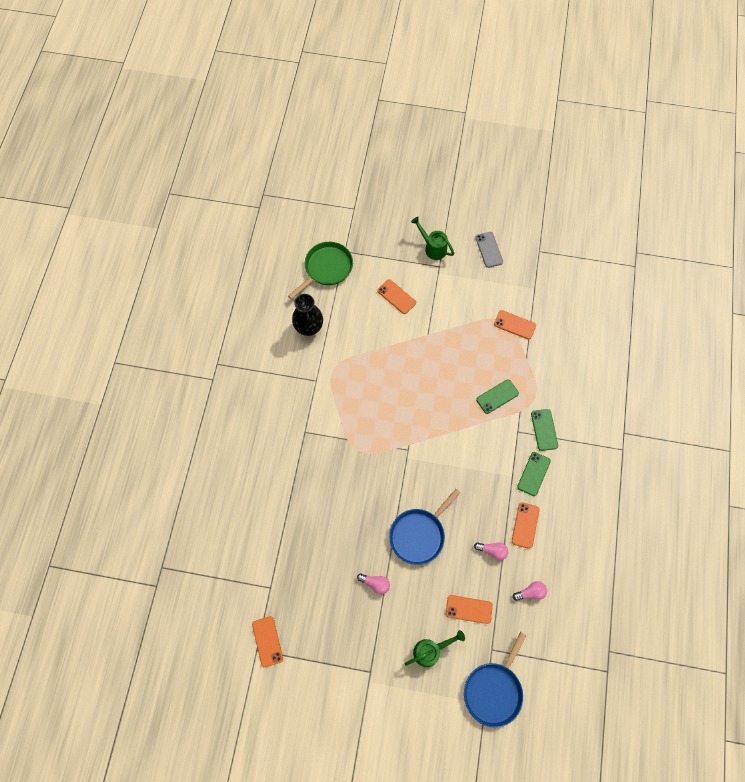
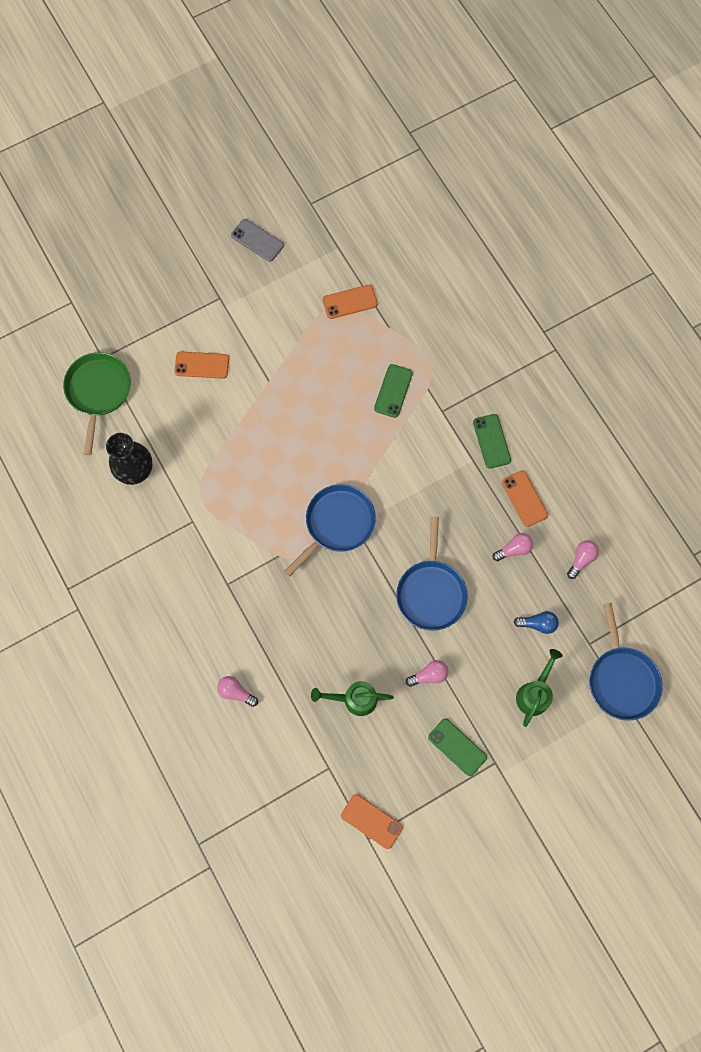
camera: 40 degrees left, 5 degrees up
(256, 498) = (236, 692): none -> pink light bulb
(397, 448) = (337, 523): none -> blue pan
(433, 248) = (196, 282): green watering can -> green watering can (355, 699)
(469, 609) = (537, 624): orange phone -> blue light bulb
(544, 430) = (466, 388): green phone -> green phone (457, 747)

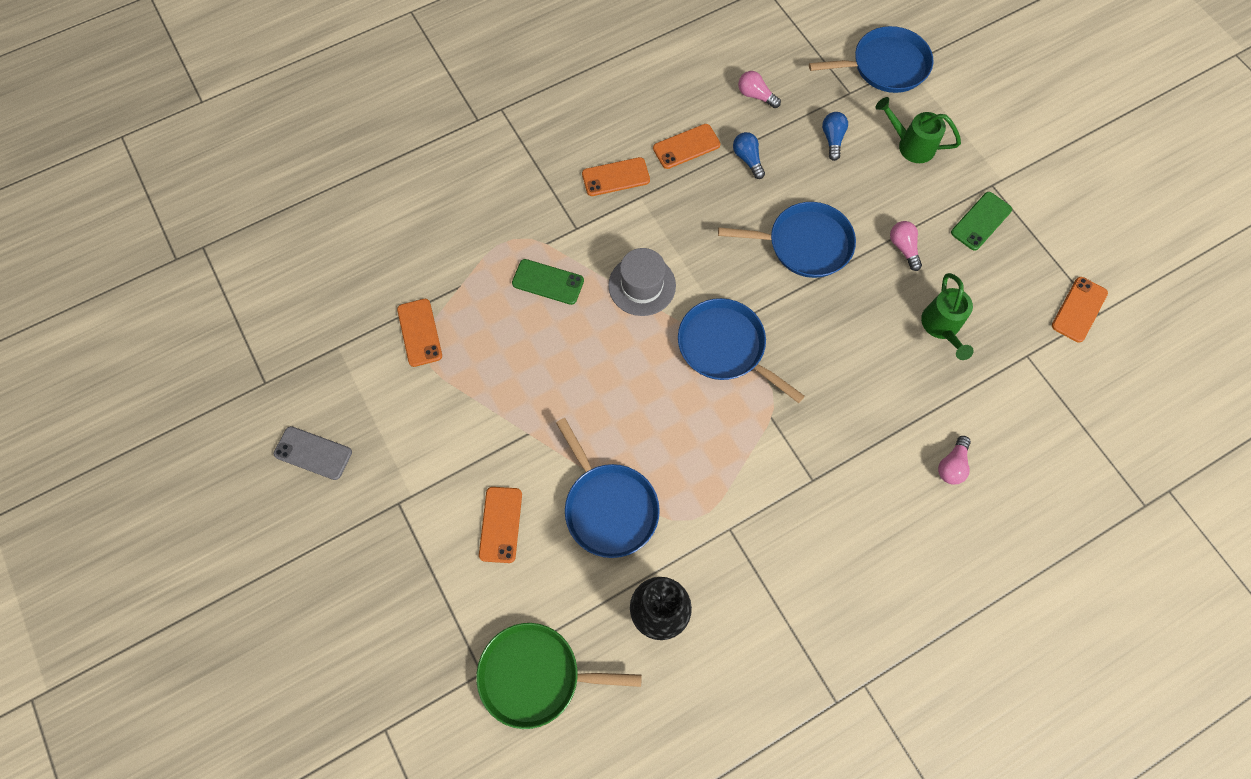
camera: 90 degrees left, 5 degrees down
(211, 437) = (609, 507): none -> blue pan
(257, 240) = (313, 453): grey phone -> grey phone turned 75 degrees clockwise
(391, 461) = (642, 285): none -> grey hat
(491, 441) = (616, 177): green phone -> orange phone
(514, 549) = (747, 159): pink light bulb -> blue light bulb

